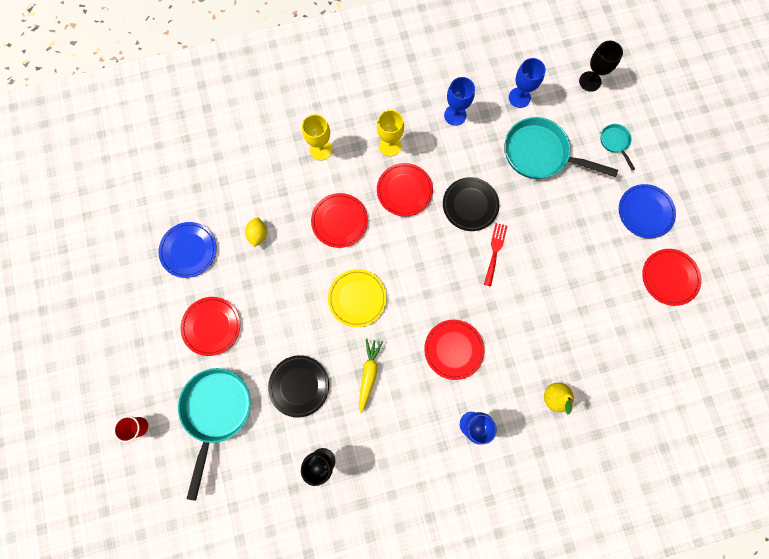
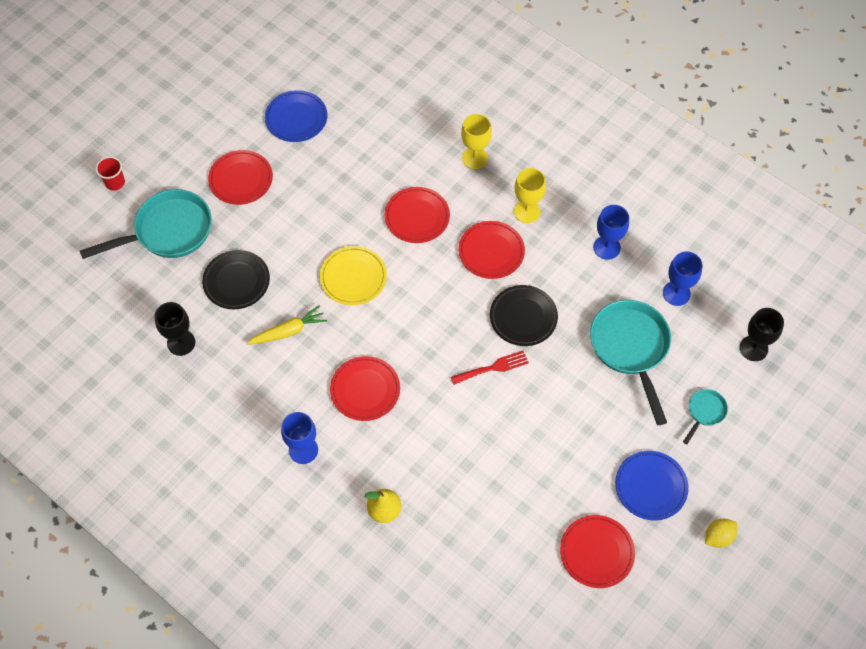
camera: 55 degrees right, 15 degrees down
(258, 234) = (352, 161): yellow lemon -> yellow lemon (718, 537)

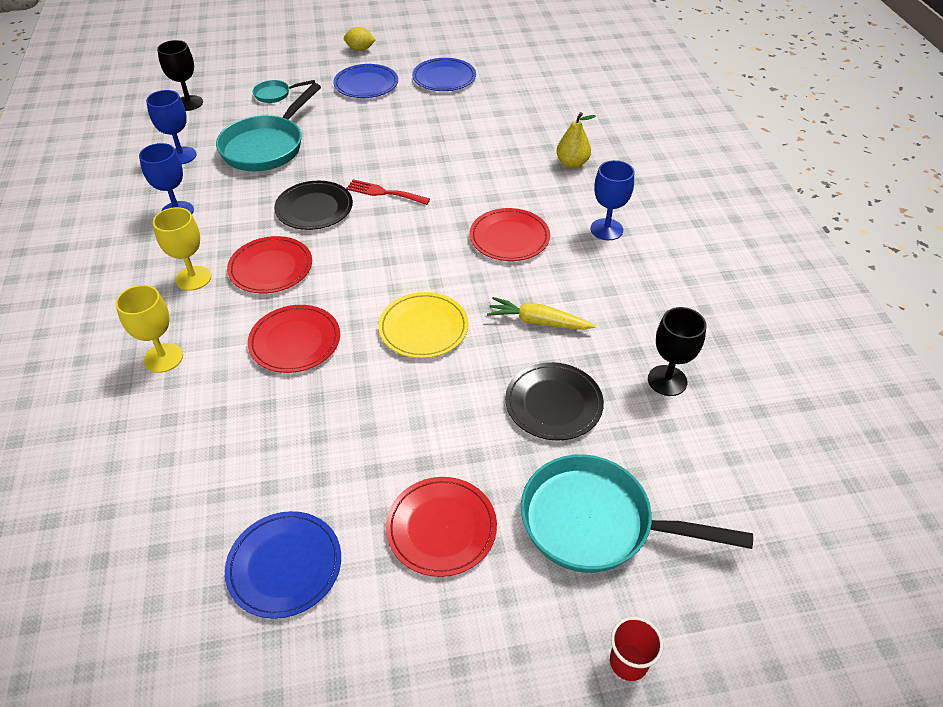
camera: 140 degrees left, 15 degrees down
(596, 552) = (444, 78): red plate -> blue plate

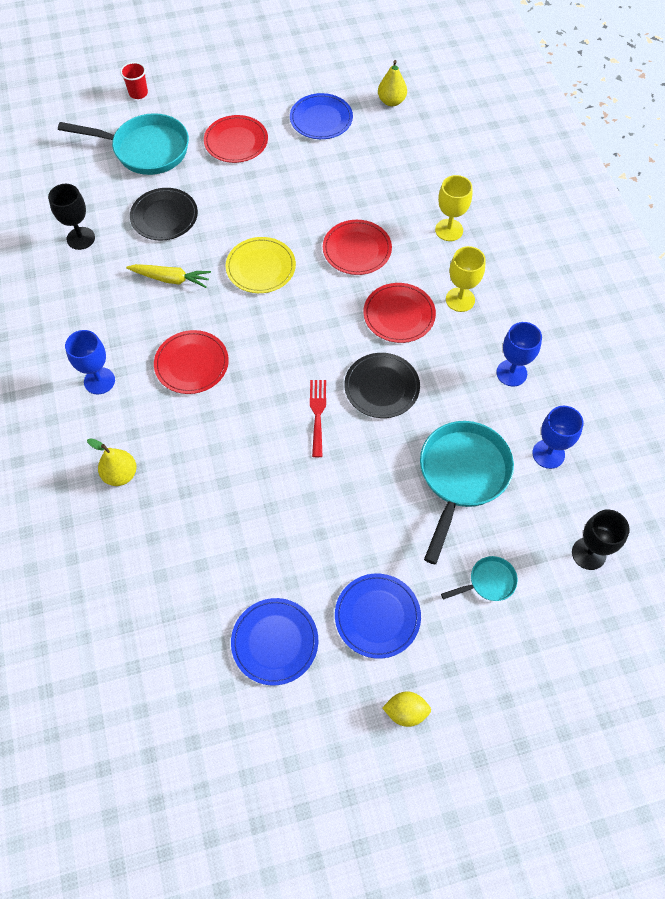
camera: 175 degrees right, 15 degrees up
(143, 598) = (391, 101): none -> yellow pear
(384, 193) = (317, 414): red fork -> red fork turned 105 degrees counterclockwise

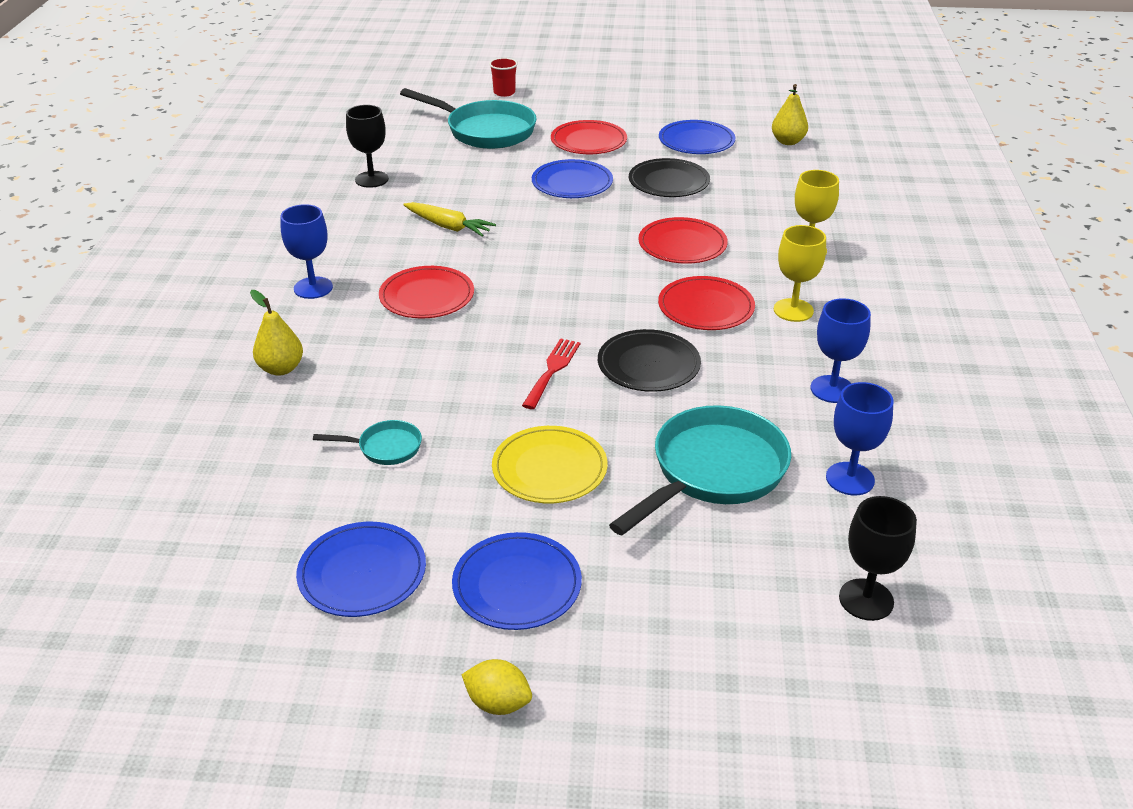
camera: 20 degrees right, 25 degrees down
(164, 216) = (473, 180): black plate -> black plate (668, 182)
(245, 199) = (572, 183): none -> blue plate
(261, 267) = (557, 237): yellow plate -> yellow plate (549, 468)
(488, 582) = (697, 591): turquoise pan -> turquoise pan (385, 447)

